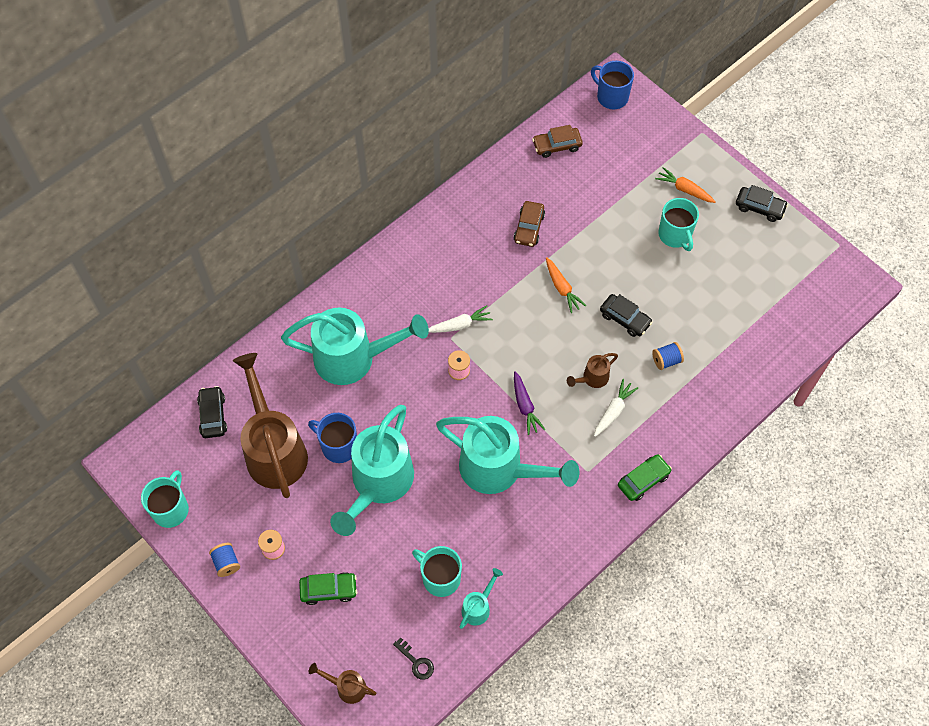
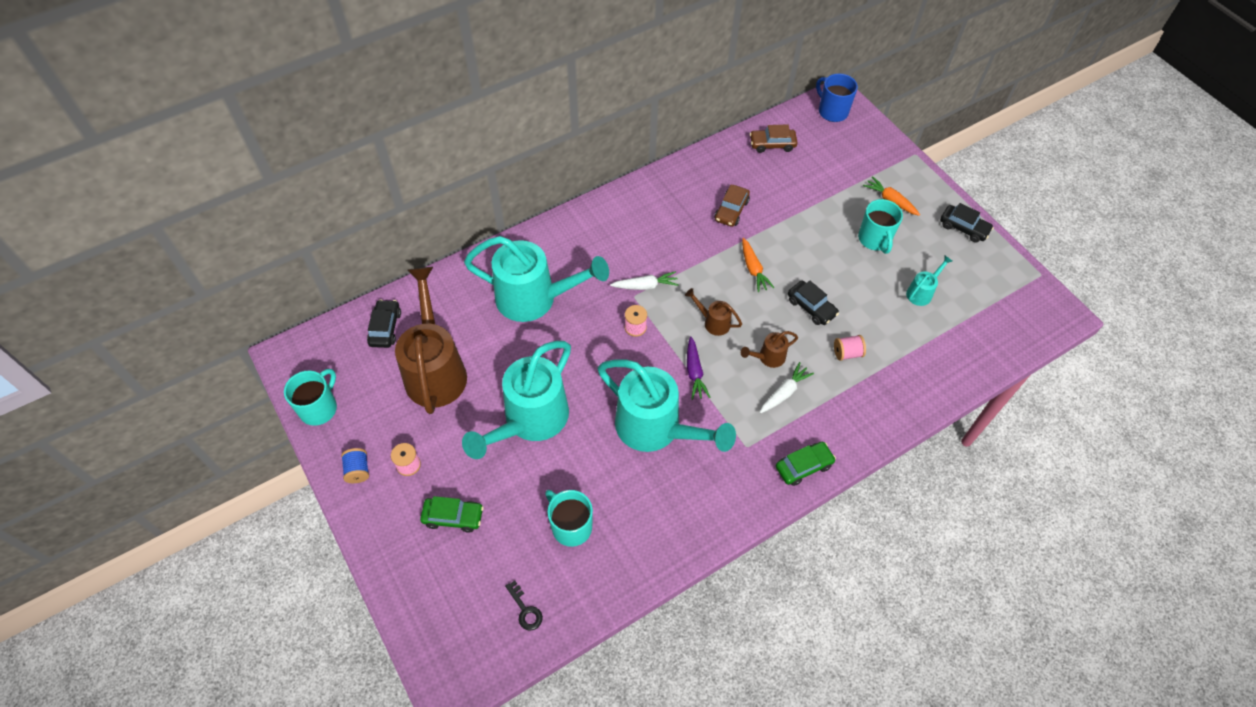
camera: 10 degrees right, 5 degrees down
(338, 446) = (499, 377): blue mug -> none
(347, 687) = (446, 622): brown watering can -> brown watering can (713, 322)
(478, 607) = (604, 564): turquoise watering can -> turquoise watering can (921, 292)
(666, 360) = (847, 353): blue spool -> pink spool

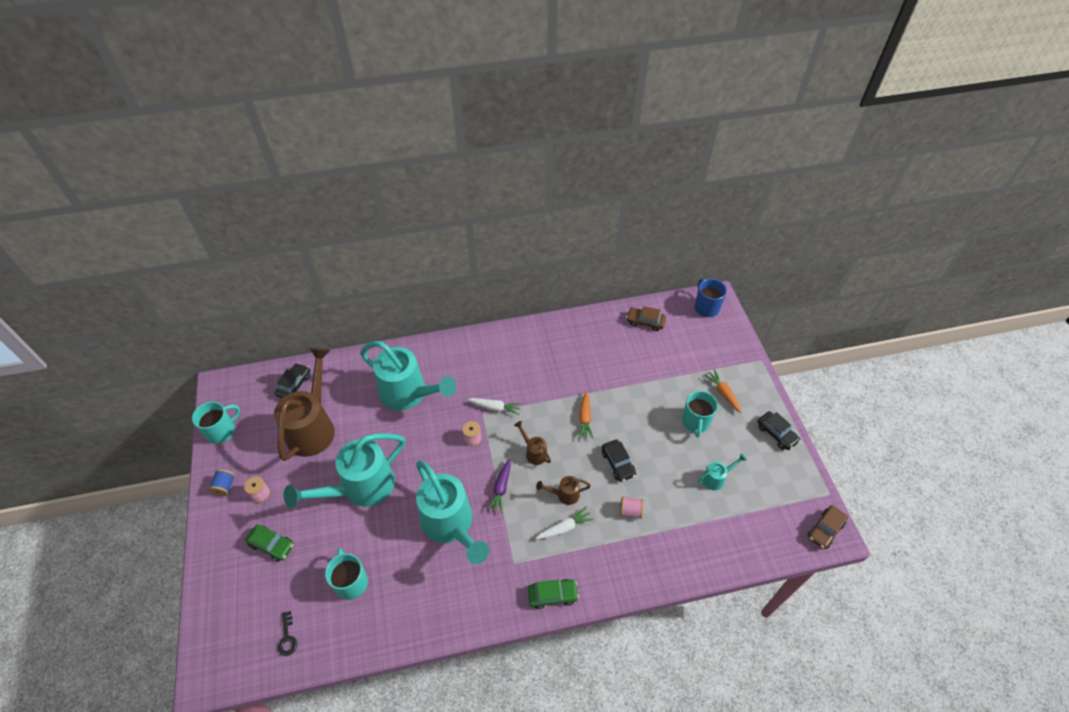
camera: 20 degrees right, 5 degrees down
(731, 210) = (589, 366): brown car -> brown car (825, 530)

